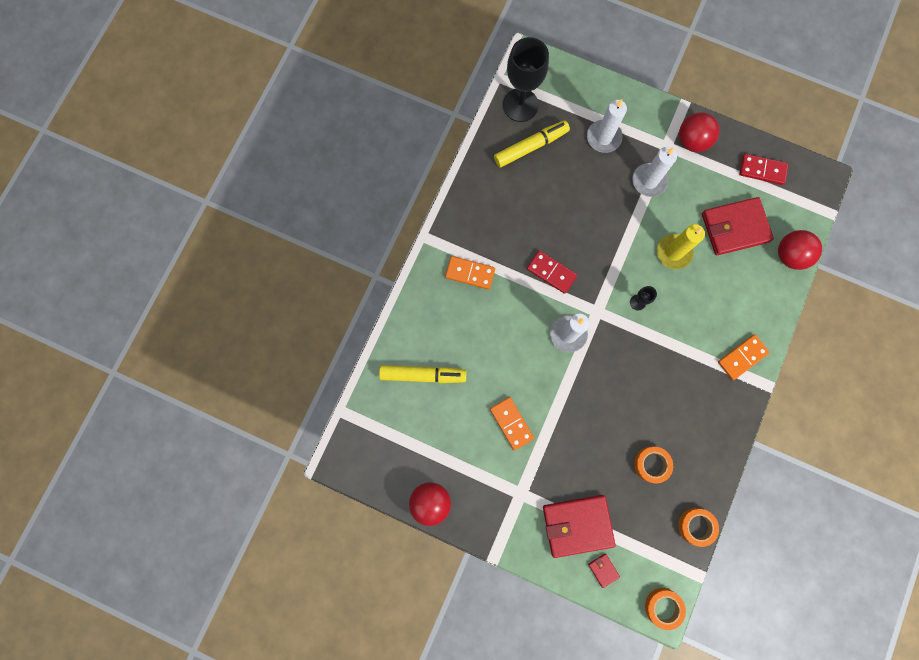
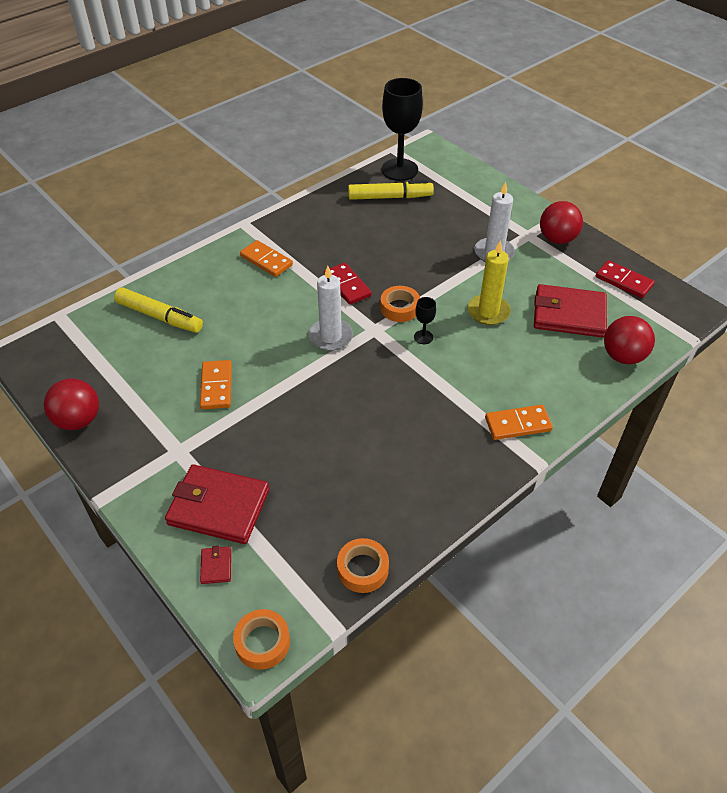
camera: 25 degrees right, 30 degrees down
(603, 137) = (466, 211): white candle -> none
(651, 464) = (347, 483): orange tape -> orange tape (400, 308)

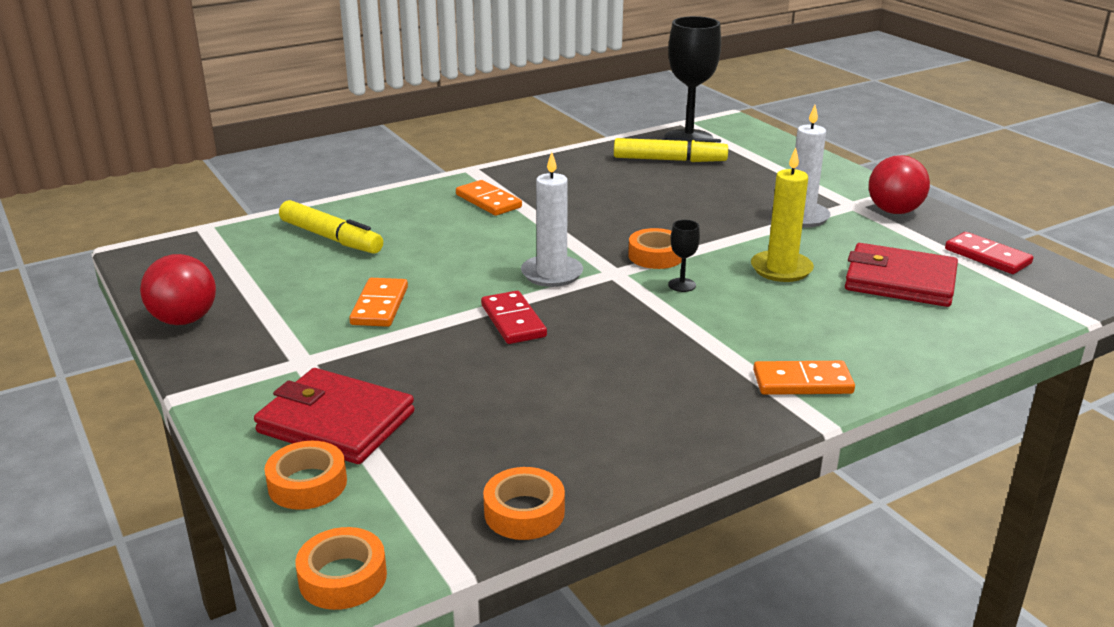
camera: 10 degrees right, 20 degrees down
(216, 566) = (307, 484): red wallet -> orange tape
(347, 285) = (589, 230): red domino -> red domino (513, 321)
(623, 356) = (977, 328): red ball -> none

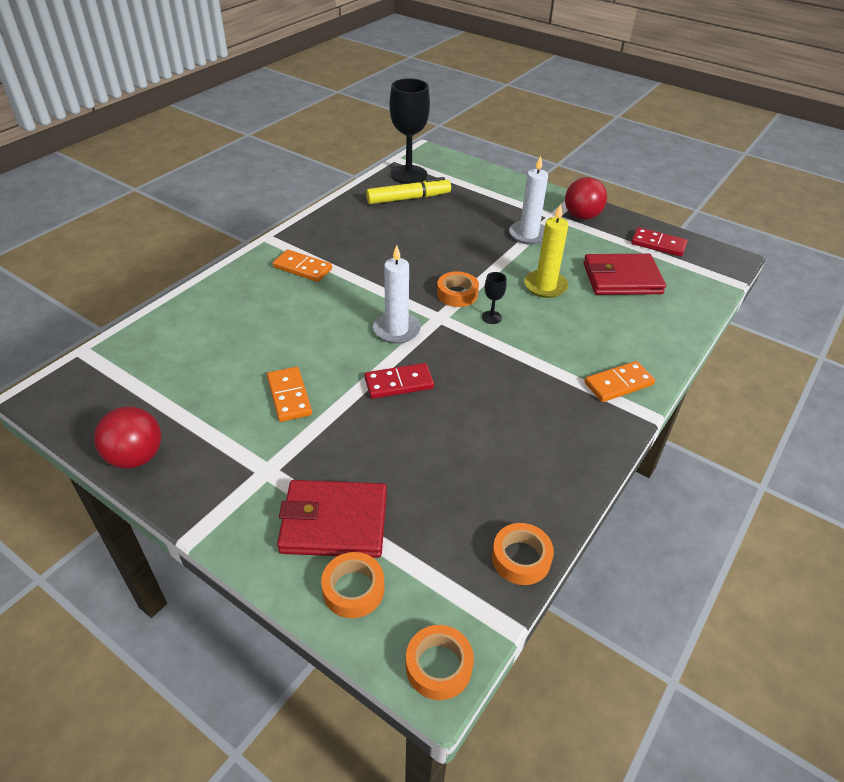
camera: 25 degrees left, 15 degrees up
(331, 238) = (202, 336): yellow marker -> none
(513, 321) = (399, 383): red domino -> red domino turned 60 degrees counterclockwise

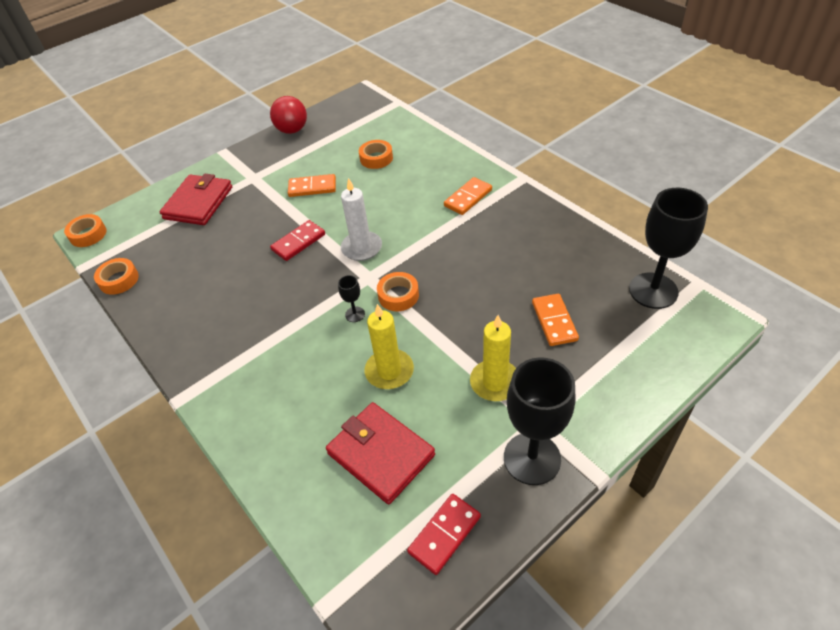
camera: 110 degrees right, 5 degrees up
(353, 589) = (152, 208): orange tape -> orange tape (376, 158)
(399, 383) = (298, 242): red domino -> red domino turned 45 degrees clockwise
(408, 198) = (591, 283): yellow marker -> none
(528, 235) = (495, 382): white candle -> yellow candle
(582, 216) = (532, 458): red ball -> black goblet
(618, 384) = (226, 387): orange domino -> orange domino (554, 321)
(622, 278) = (381, 454): red wallet -> red wallet turned 60 degrees counterclockwise

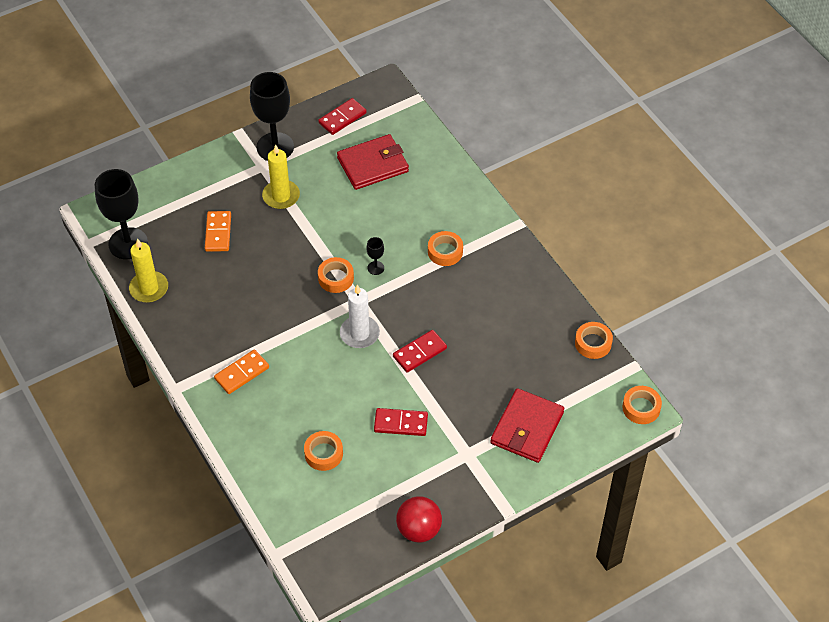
camera: 175 degrees left, 5 degrees up
(274, 347) = (445, 252): none -> orange tape
(312, 187) = (401, 423): orange domino -> red domino
(381, 454) = (373, 165): red wallet -> red wallet turned 75 degrees counterclockwise
(389, 371) = (356, 217): yellow candle -> yellow candle (149, 288)

